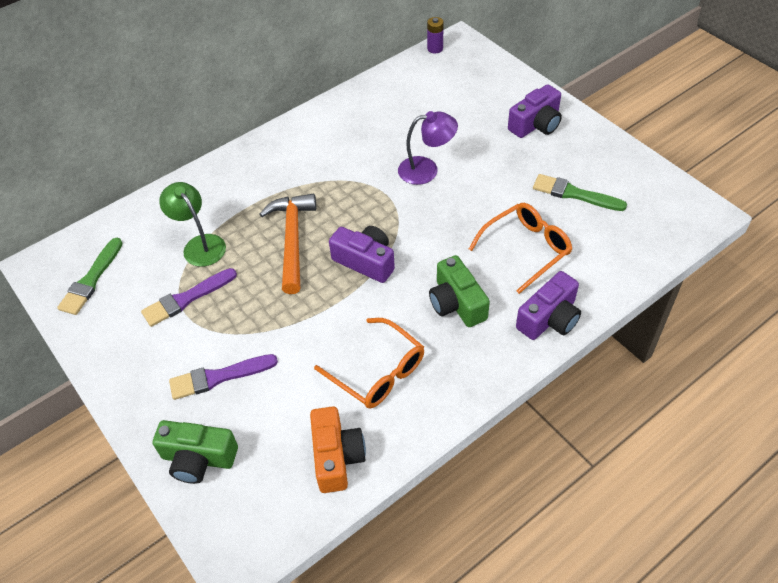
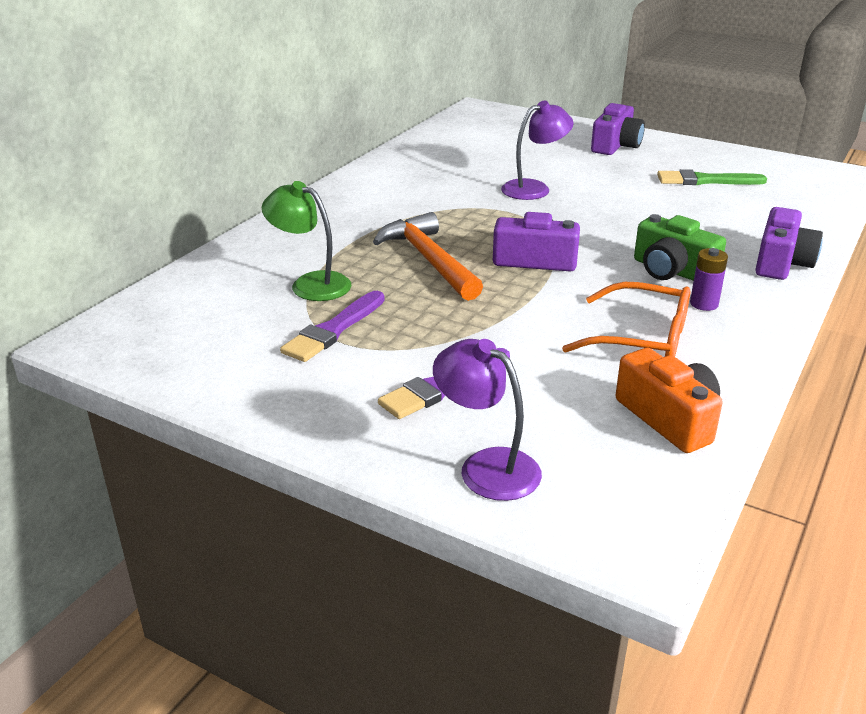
camera: 25 degrees left, 20 degrees down
(91, 280) = (177, 340): green brush -> none
(198, 458) = (486, 466): green camera -> purple lamp
(435, 48) = (457, 115): purple battery -> purple battery (704, 304)
(527, 249) = (701, 222): orange glasses -> none

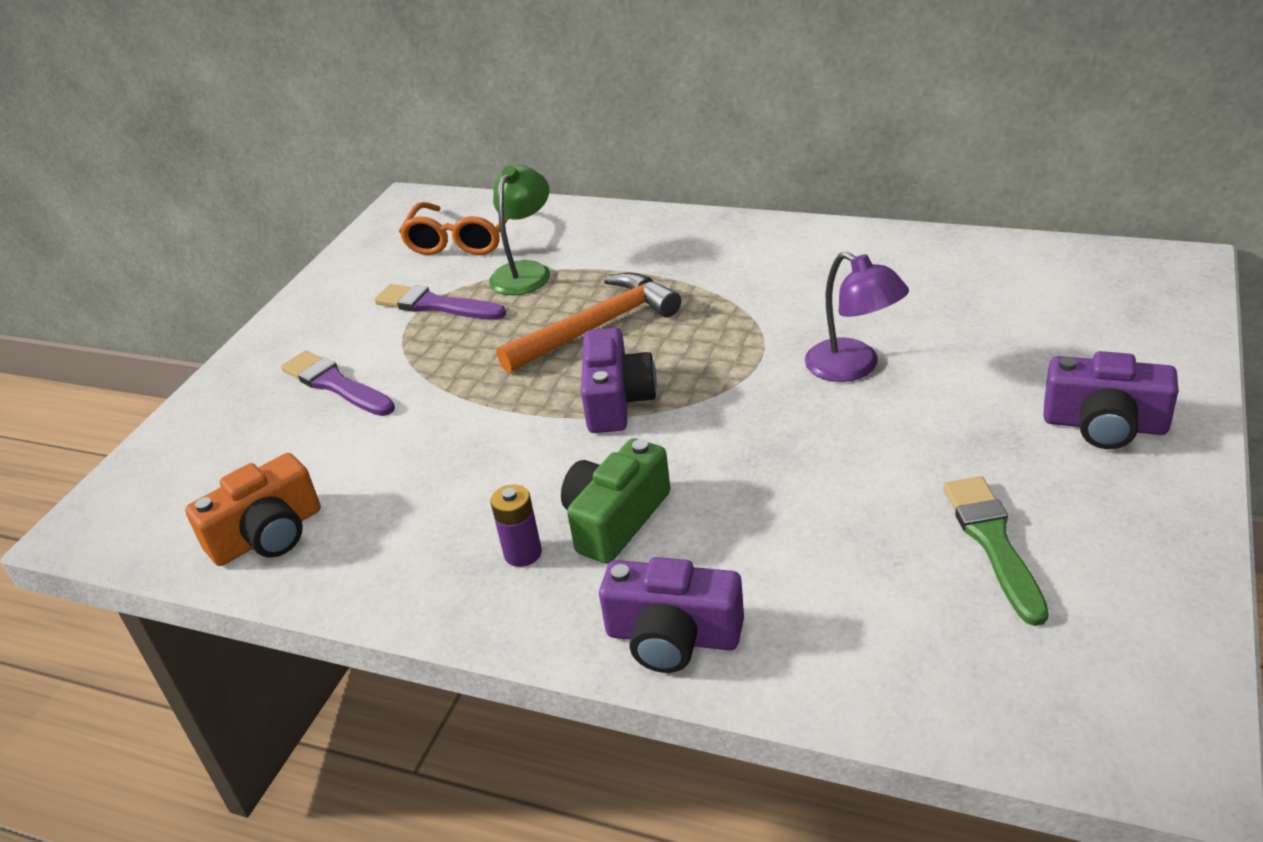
camera: 85 degrees right, 5 degrees up
(486, 466) = (210, 429): purple lamp -> none
(643, 339) = (429, 505): orange glasses -> orange glasses (462, 240)

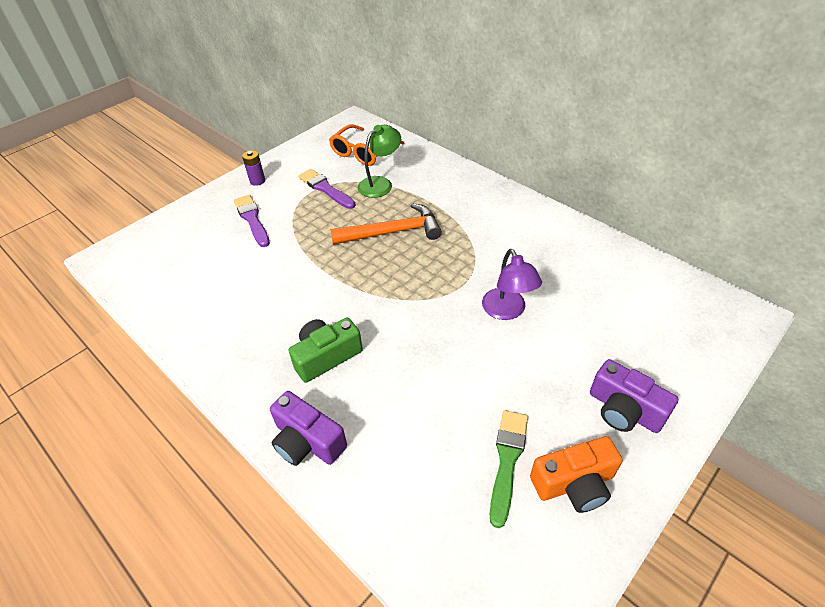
camera: 20 degrees right, 10 degrees up
(268, 535) = (171, 295): orange camera -> orange camera (574, 483)
(523, 553) = (271, 357): purple battery -> purple battery (257, 181)
(617, 400) = (373, 282): purple camera -> none

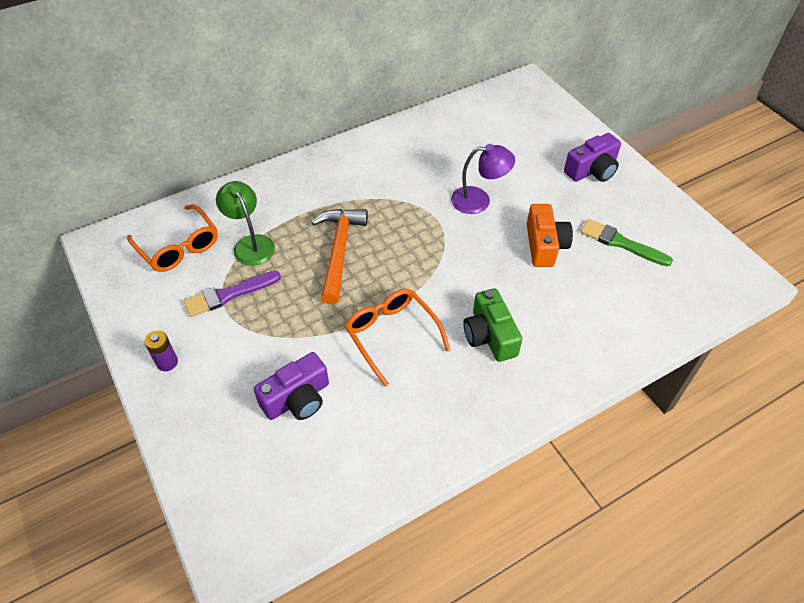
camera: 75 degrees left, 5 degrees up
(252, 219) = (246, 376): purple brush -> none
(307, 441) = (580, 364): purple camera -> purple camera (297, 399)
(310, 287) = (391, 334): none -> orange glasses
(574, 483) = (644, 215): orange camera -> orange camera (544, 245)

